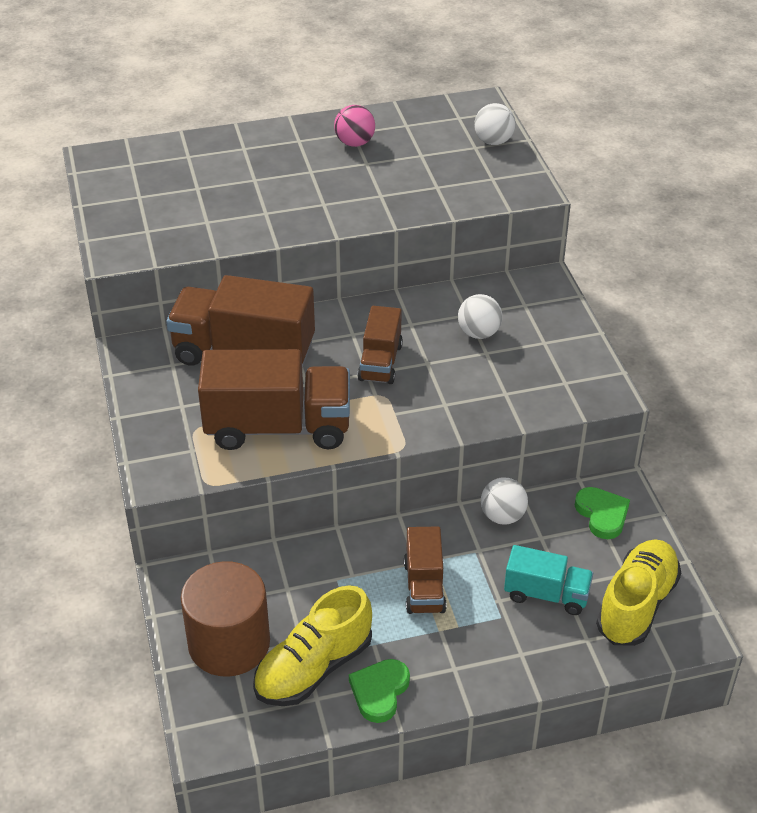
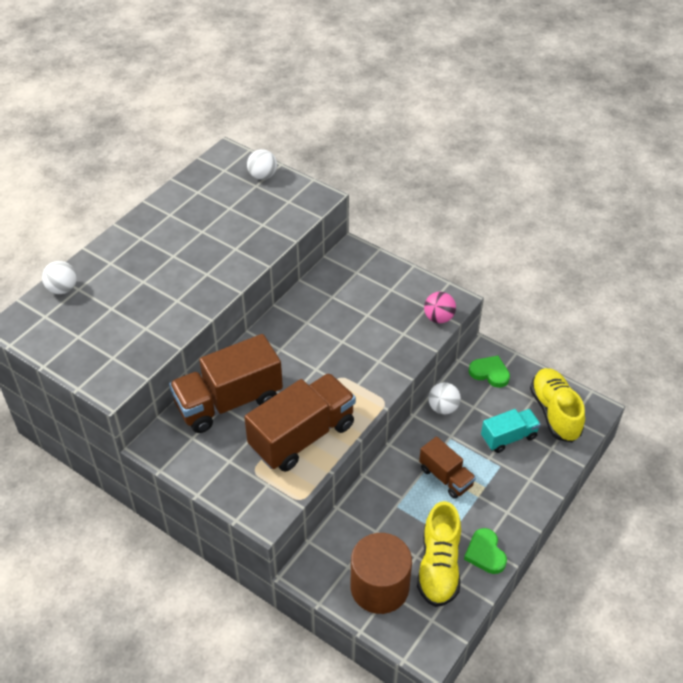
camera: 40 degrees left, 5 degrees up
(354, 143) = (179, 221): pink ball -> pink ball (438, 318)
(380, 362) = (316, 357): brown truck -> none
(478, 333) = (350, 305): white ball -> white ball (62, 289)

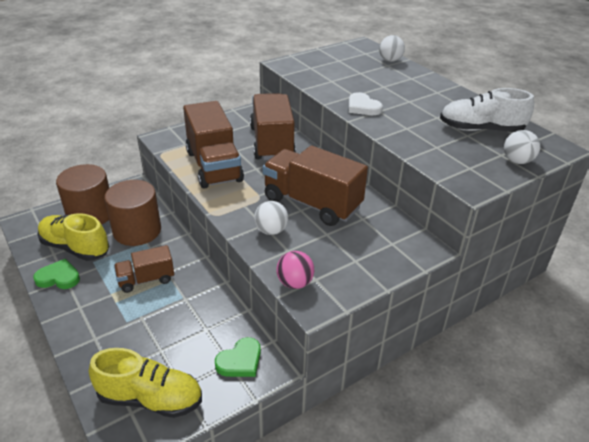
camera: 110 degrees right, 10 degrees down
(204, 287) = (362, 107): none -> white heart
(214, 200) = (481, 129): none -> white shoe
(327, 336) = (312, 203): none -> brown truck
(383, 523) = (137, 231): none -> brown cylinder
(443, 408) = (220, 305): white ball -> white ball (271, 231)
(508, 437) = (151, 342): turquoise truck -> none

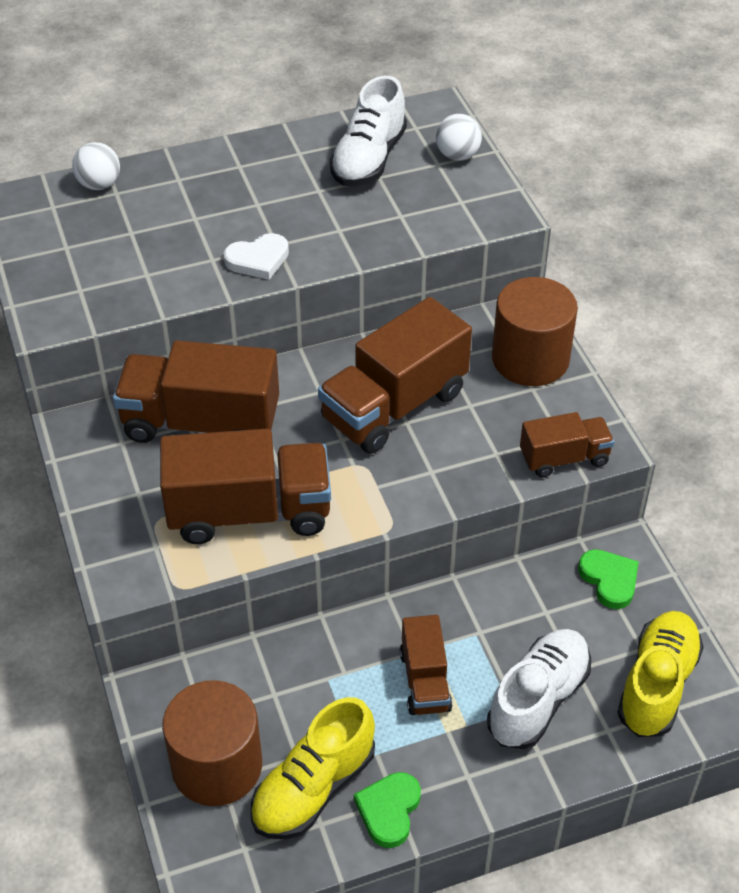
camera: 75 degrees left, 10 degrees up
(135, 333) = (538, 699): none -> white shoe
(137, 231) = (292, 690): brown cylinder -> brown cylinder (530, 359)
(271, 231) = (448, 464): white ball -> none
(295, 283) = (564, 458): pink ball -> brown truck

